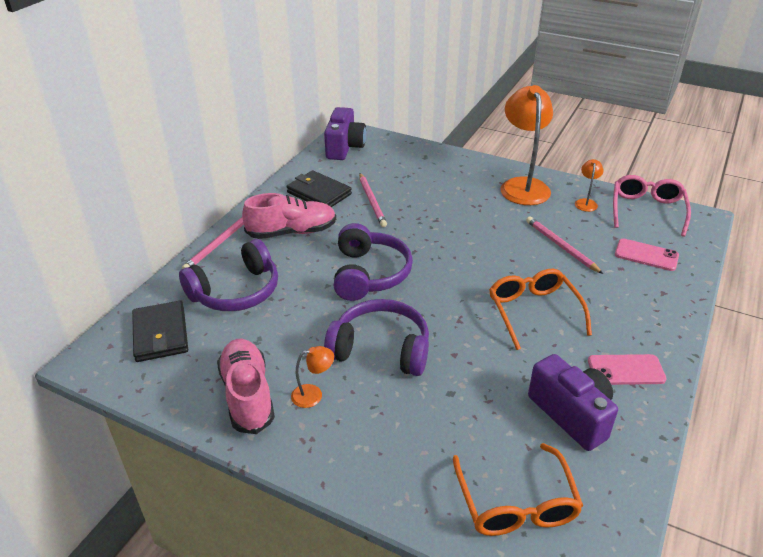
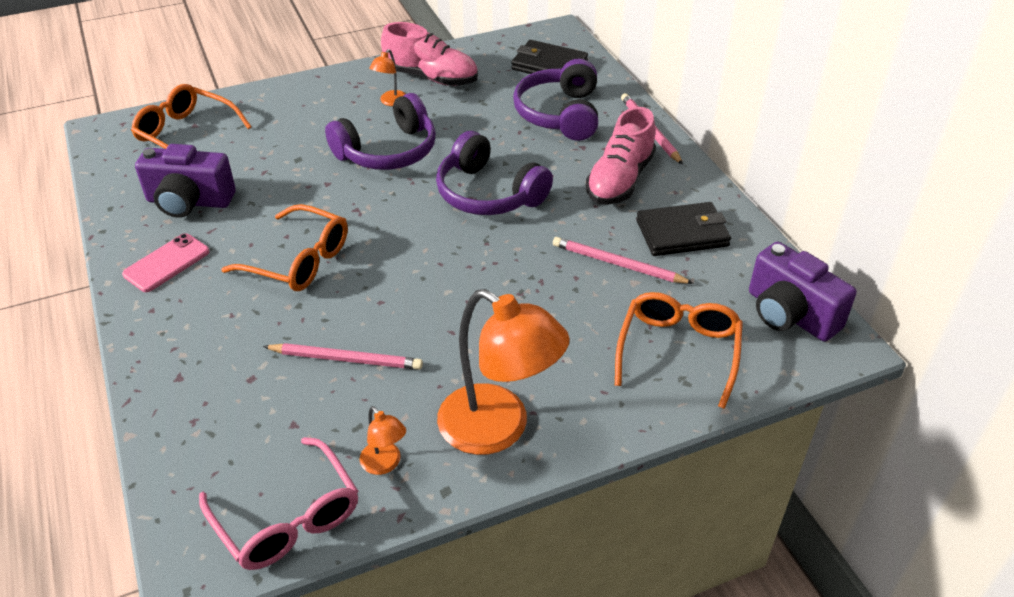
camera: 130 degrees right, 5 degrees up
(409, 164) = (678, 351): none -> orange glasses
(646, 255) = (233, 422): pink phone -> none

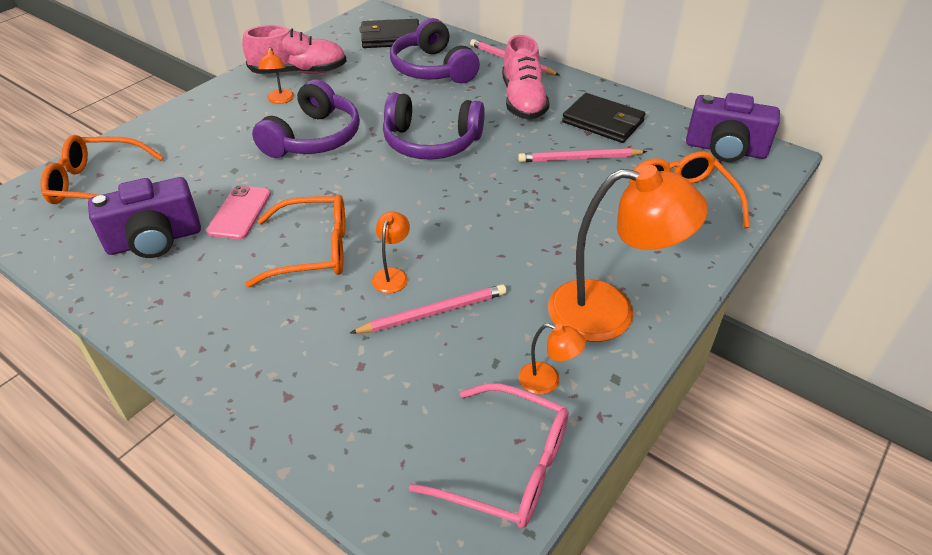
camera: 30 degrees left, 0 degrees up
(166, 263) = (180, 301): pink phone -> pink phone (239, 212)
(342, 310) = (392, 275): none -> orange lamp
(682, 233) = (603, 122): black wallet -> black wallet turned 75 degrees clockwise

